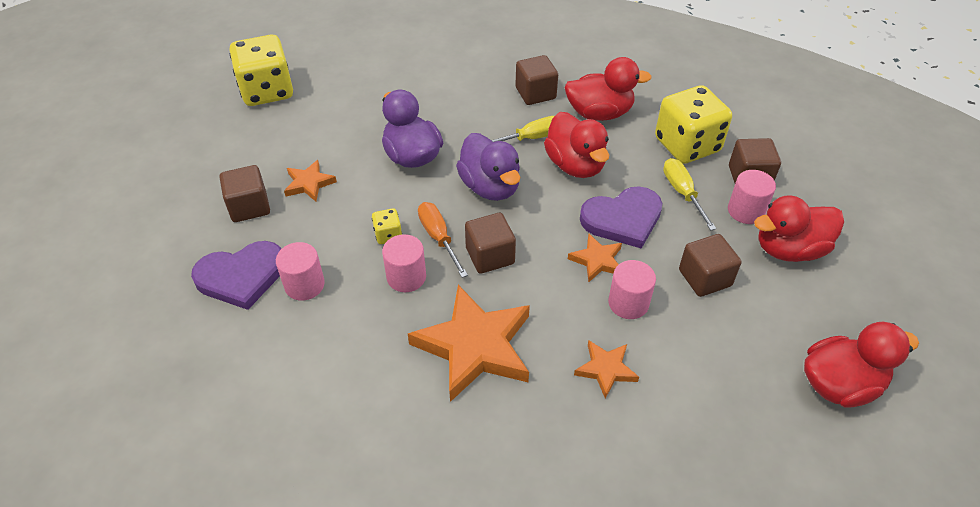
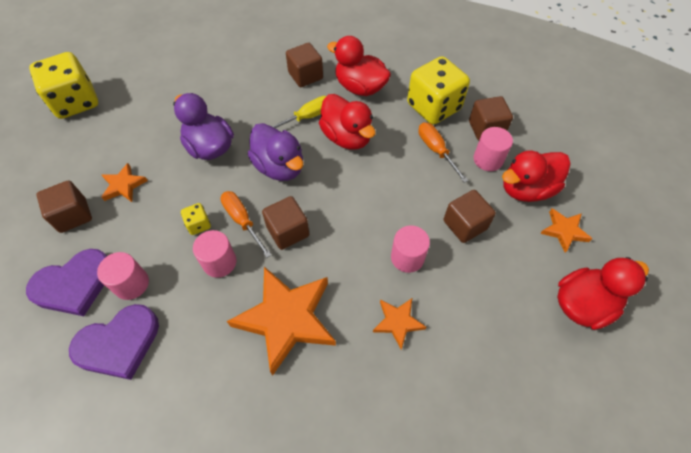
camera: 10 degrees left, 10 degrees up
(597, 260) = (376, 222): orange star -> orange star (564, 231)
(599, 113) = (360, 87): red duck -> red duck turned 135 degrees counterclockwise
(623, 219) = (392, 181): purple heart -> purple heart (119, 343)
(682, 193) = (436, 150): yellow screwdriver -> orange screwdriver

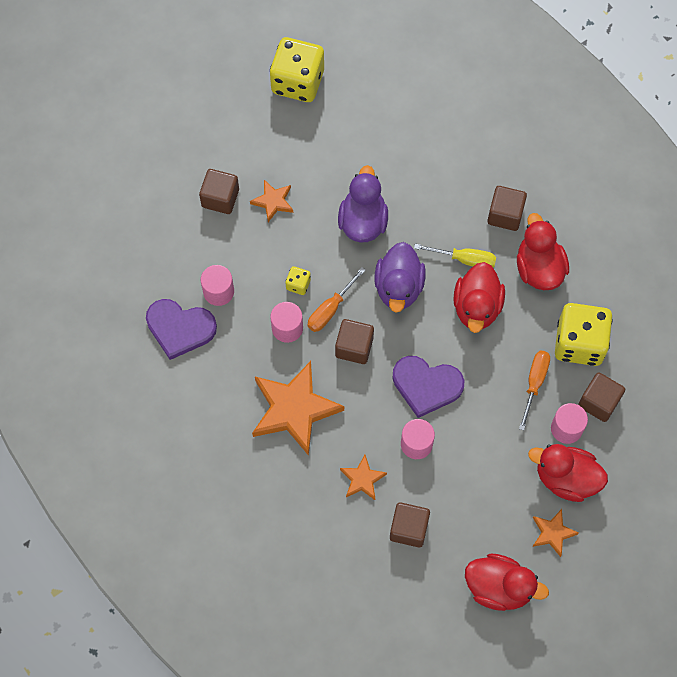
camera: 45 degrees right, 10 degrees up
(74, 284) = (183, 258): purple heart -> purple heart (426, 385)
(242, 221) = (330, 309): orange screwdriver -> orange screwdriver turned 150 degrees counterclockwise
(464, 225) = (485, 460): brown cube -> brown cube (409, 528)

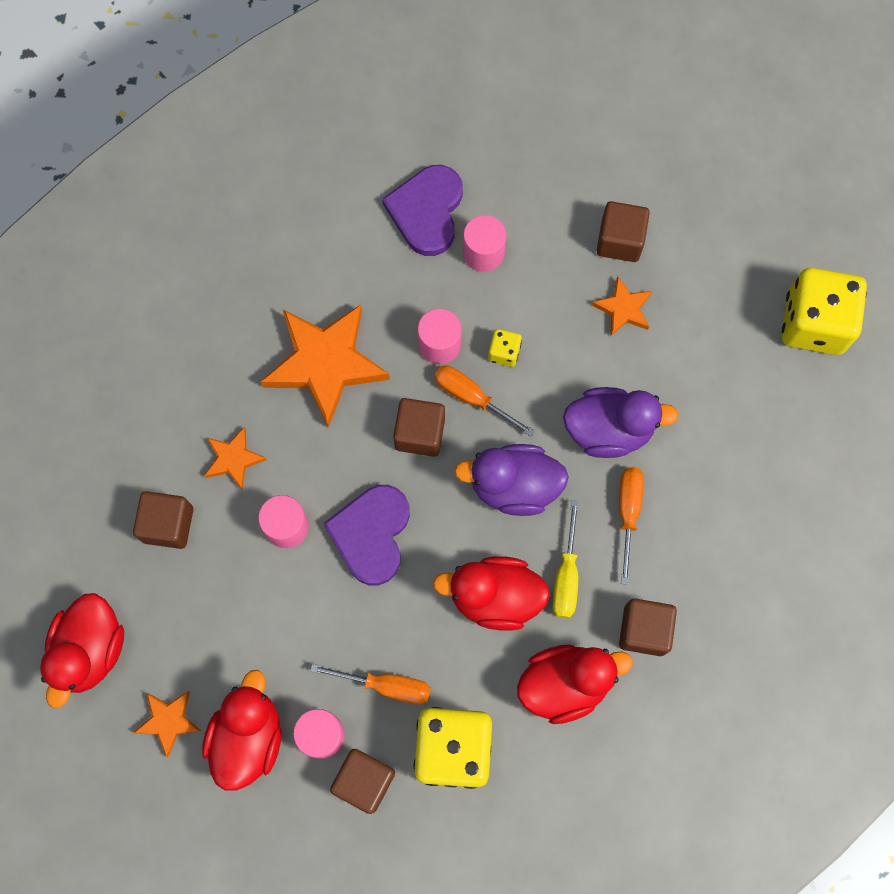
camera: 85 degrees right, 5 degrees up
(423, 215) = (628, 513): none -> orange screwdriver

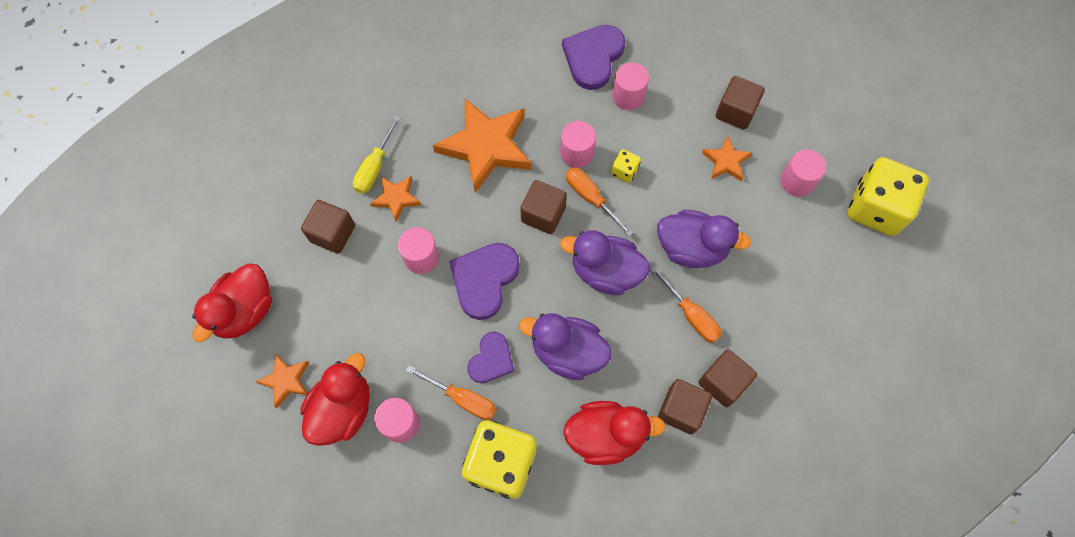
camera: 15 degrees right, 5 degrees down
(364, 781) = (423, 469): brown cube -> brown cube (722, 382)
(407, 630) = (491, 359): none -> purple heart
(494, 597) = (567, 352): red duck -> purple duck
(566, 575) = (629, 351): yellow screwdriver -> yellow screwdriver (375, 167)
(628, 513) = (691, 315): orange screwdriver -> orange screwdriver turned 120 degrees clockwise
(713, 313) = (797, 181): none -> pink cylinder

